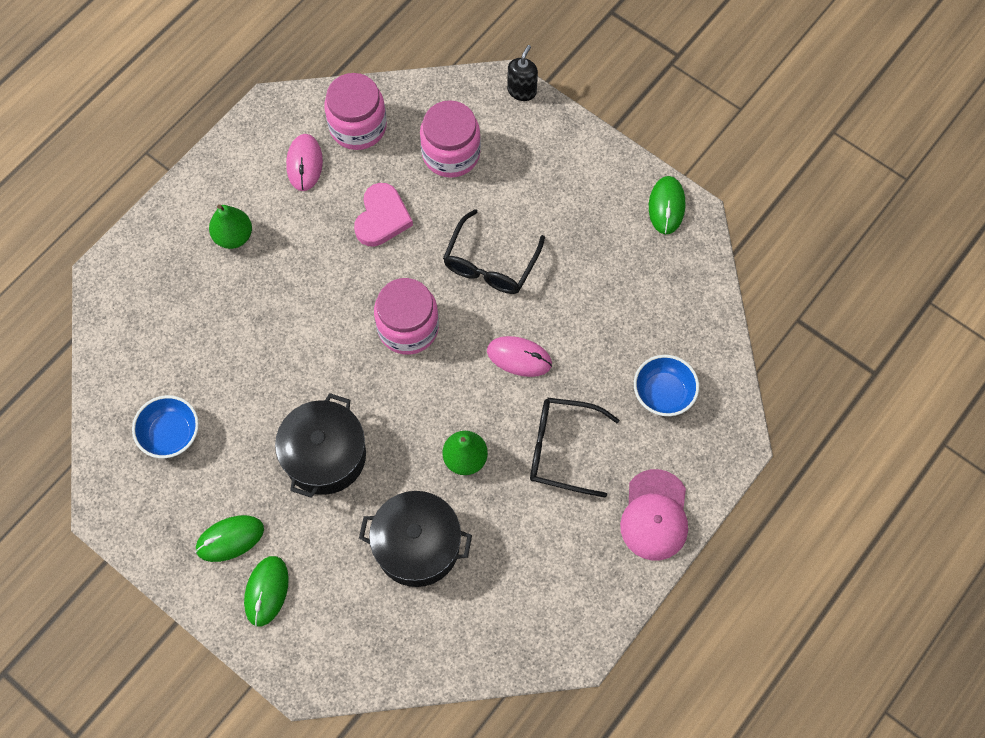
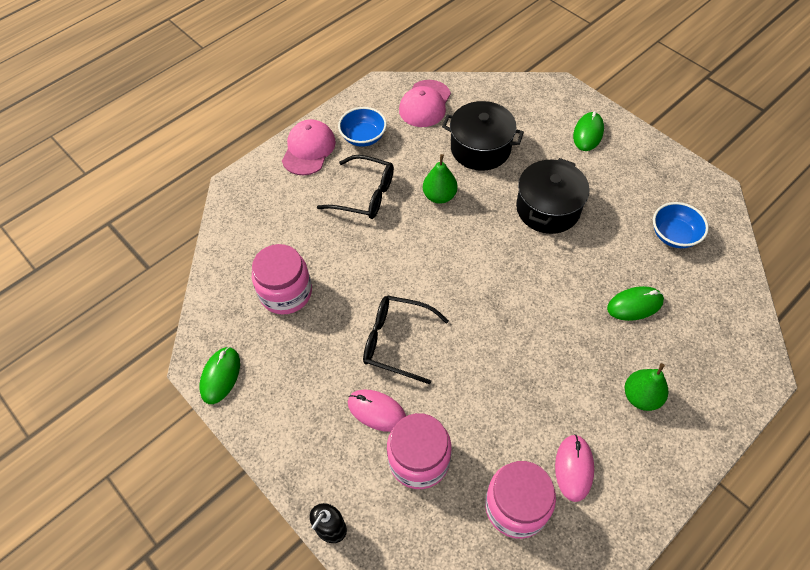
camera: 170 degrees left, 10 degrees down
(230, 539) = (617, 164): green mouse -> green mouse (634, 305)
(382, 218) = (494, 398): pink heart -> none
(408, 327) = (476, 294): pink jar -> pink jar (286, 293)
(490, 263) = (396, 341): black glasses -> black glasses turned 105 degrees counterclockwise
(505, 622) = (425, 104): none -> pink cap
(519, 357) = (385, 261): pink mouse -> pink mouse (377, 411)
(663, 393) = (277, 223): blue bowl -> blue bowl (363, 137)

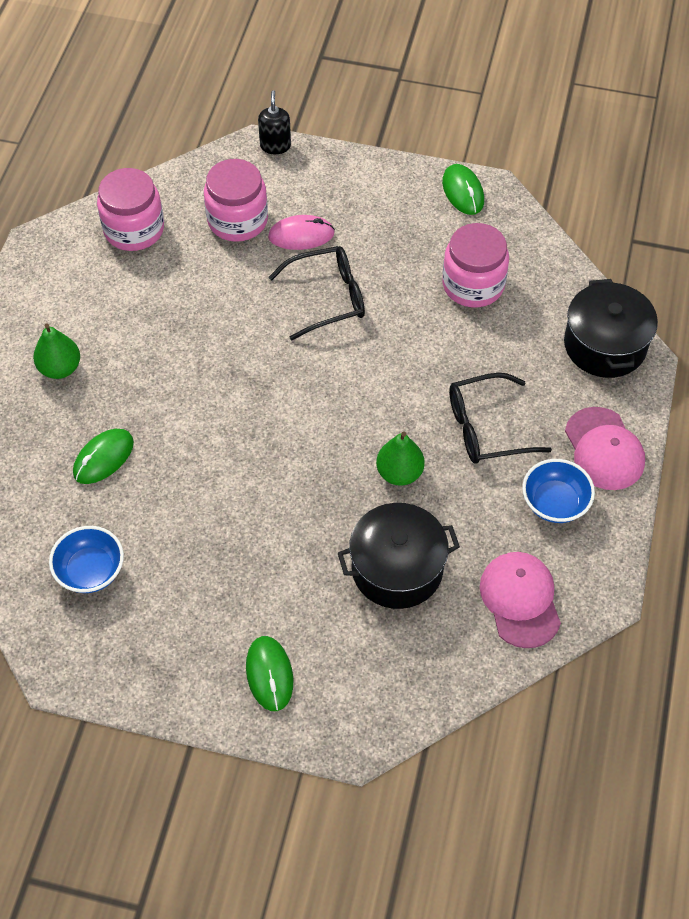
camera: 145 degrees right, 0 degrees up
(548, 208) = (260, 526): black pot -> black pot (605, 345)
(574, 468) = (98, 279): pink mouse -> none

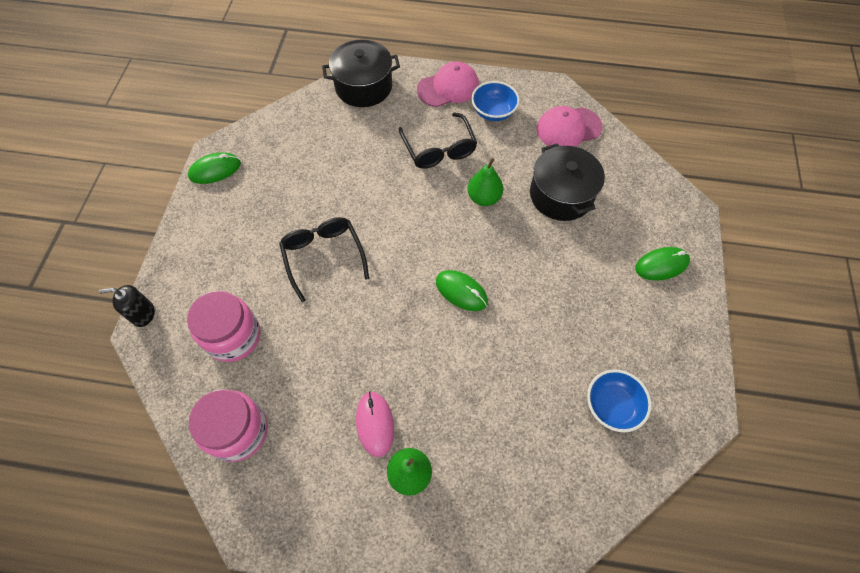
camera: 95 degrees left, 5 degrees up
(103, 458) = (502, 414): green mouse -> green mouse (461, 291)
(301, 235) = (254, 282): pink mouse -> pink mouse (375, 424)
(473, 285) = (310, 160): pink jar -> none

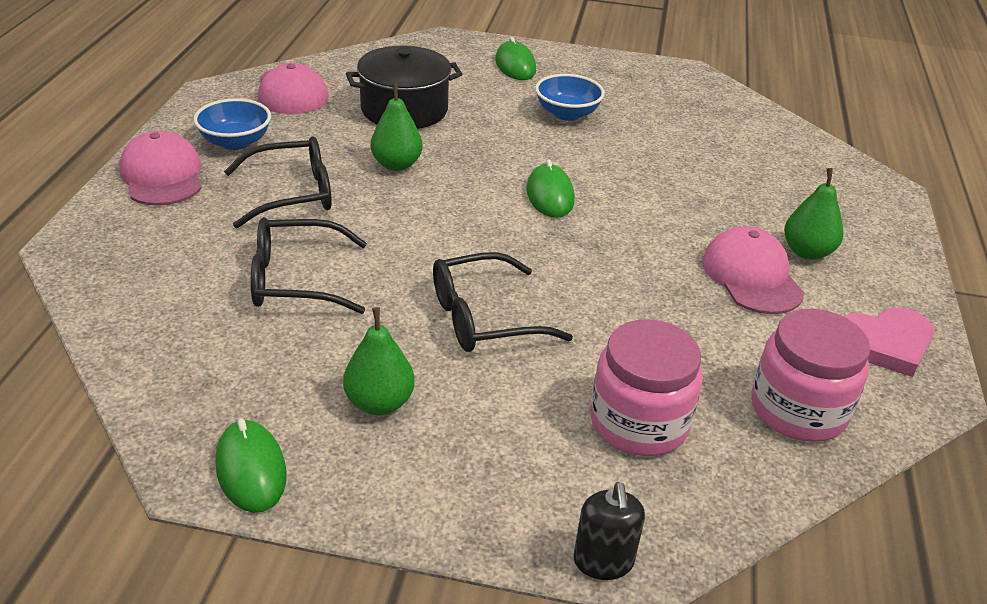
camera: 90 degrees left, 25 degrees down
(255, 213) = (379, 403): none -> green pear
(300, 509) = (884, 344): none -> pink heart
(354, 164) = (295, 280): none -> black glasses
(363, 86) = (109, 262): black pot -> none
(375, 424) = (751, 276): pink mouse -> pink cap
(461, 291) = (550, 195): green mouse -> green mouse turned 45 degrees counterclockwise
(612, 406) = (689, 116): blue bowl -> blue bowl (567, 114)

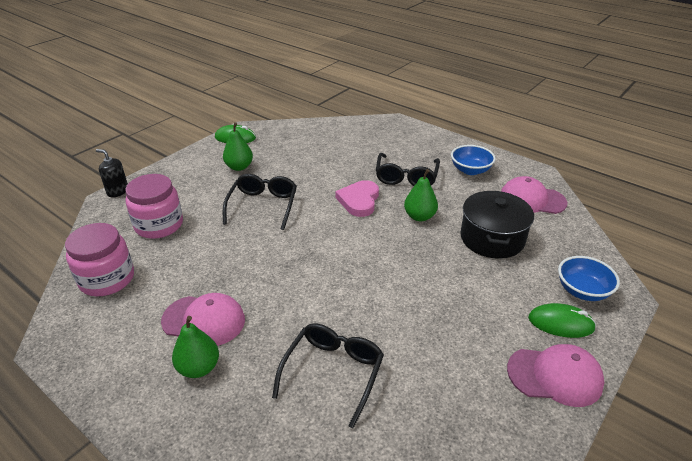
camera: 120 degrees right, 0 degrees up
(162, 176) = (443, 146): pink cap -> pink cap (555, 376)
(295, 280) = (332, 164): black glasses -> black glasses (333, 372)
(550, 195) = (350, 266): green mouse -> none
(567, 114) = (459, 321): blue bowl -> blue bowl (582, 291)
(884, 344) = (98, 348): pink heart -> pink heart (359, 201)

